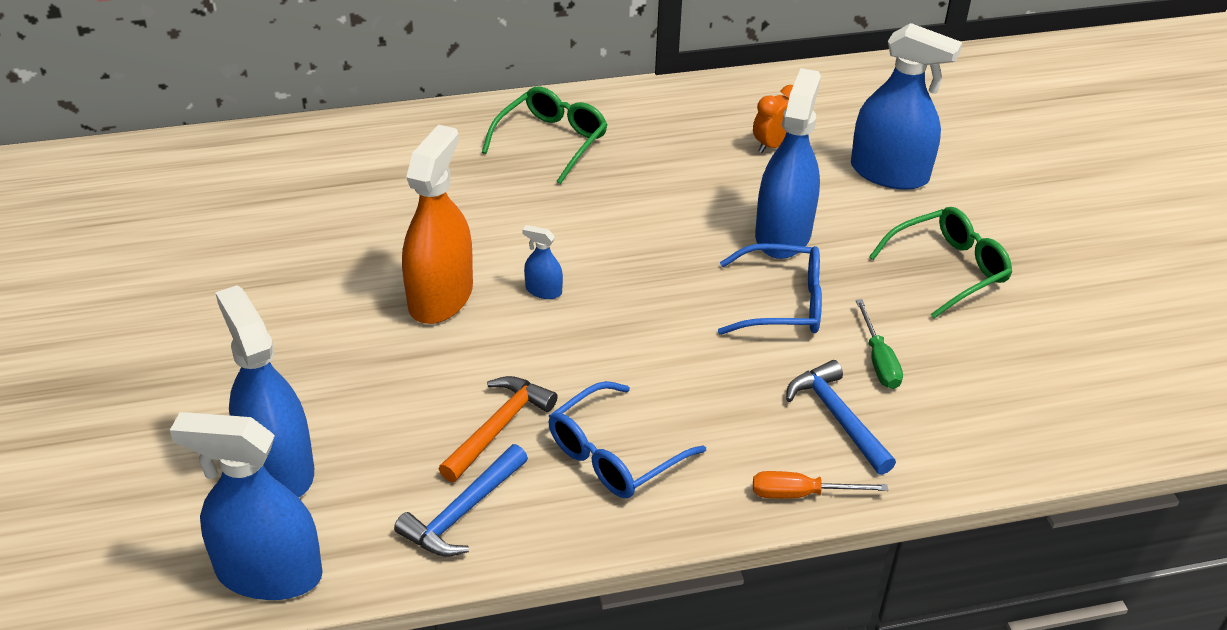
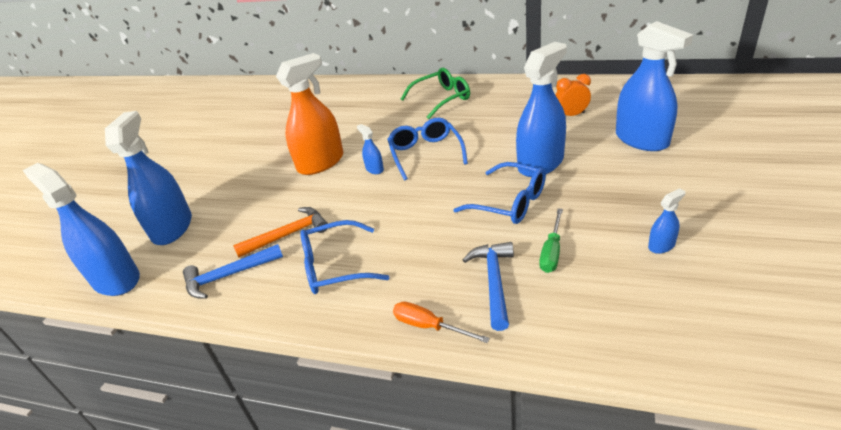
camera: 35 degrees right, 5 degrees down
(604, 248) = (425, 153): none -> blue glasses
(948, 269) = (647, 204): green glasses -> none
(992, 322) = (661, 245): none -> blue spray bottle

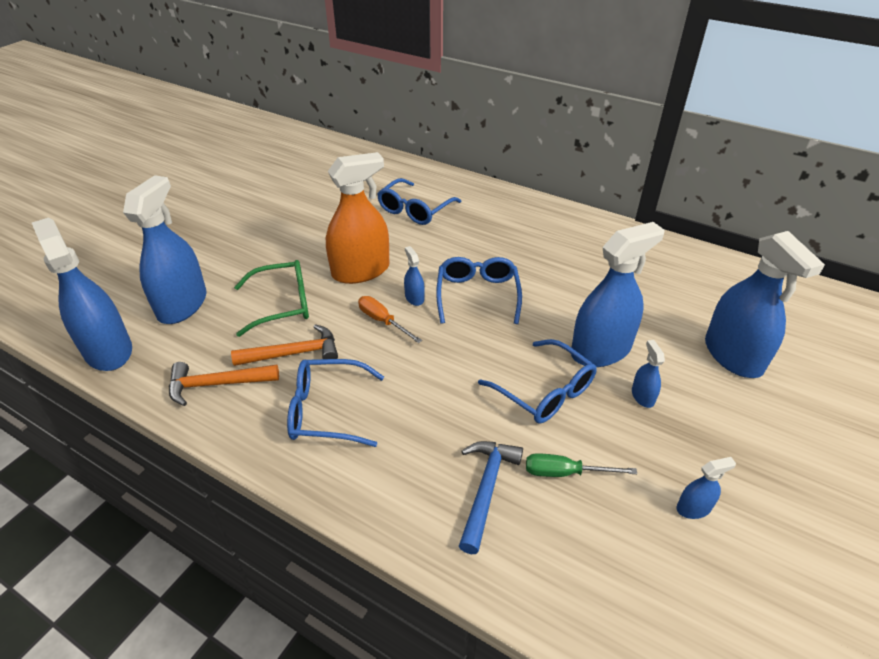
camera: 10 degrees right, 5 degrees up
(229, 275) = (217, 384): blue hammer -> orange hammer
(348, 111) = (415, 210): none -> blue glasses
(429, 326) = (396, 520): orange screwdriver -> orange screwdriver (382, 321)
(442, 99) = (524, 226): green glasses -> green glasses (283, 304)
(551, 252) = (565, 472): green screwdriver -> green screwdriver turned 60 degrees clockwise
(571, 115) = (664, 295): orange clock -> none
(587, 184) = (642, 396): none -> blue spray bottle

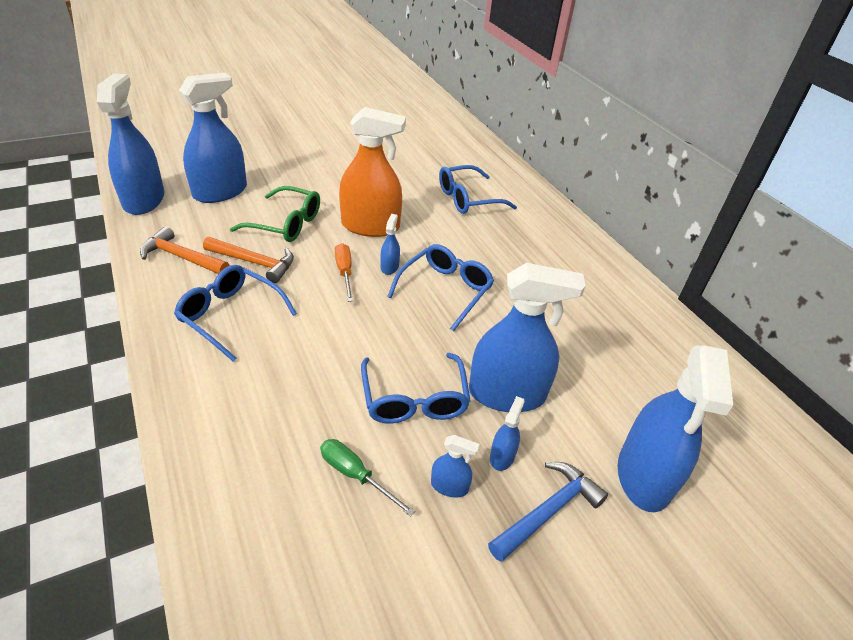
camera: 30 degrees right, 0 degrees up
(486, 489) = (277, 446): blue hammer -> blue hammer (548, 511)
(693, 508) = (437, 584): blue spray bottle -> blue spray bottle (449, 486)

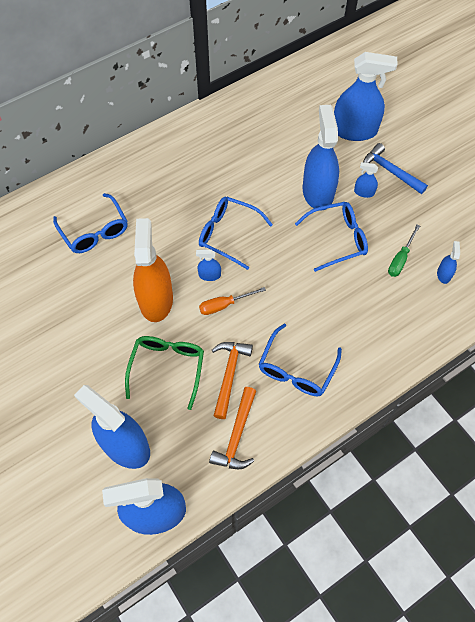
camera: 95 degrees left, 20 degrees up
(449, 486) = (391, 214): blue spray bottle -> blue spray bottle (444, 274)

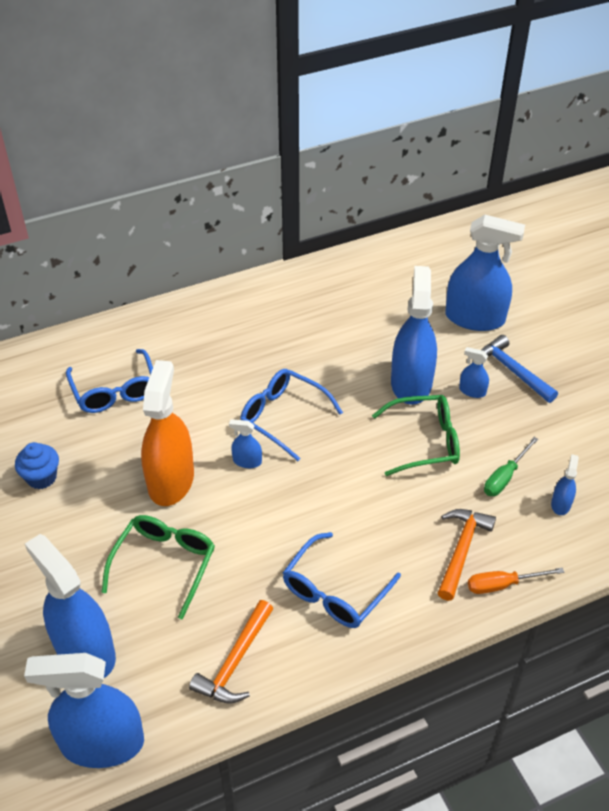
camera: 10 degrees right, 15 degrees down
(56, 312) = (41, 477): none -> blue cupcake
(224, 305) = (257, 499): orange screwdriver -> orange screwdriver (502, 585)
(229, 375) = (243, 585): orange hammer -> orange hammer (461, 550)
(337, 239) = (425, 441): blue glasses -> green glasses

